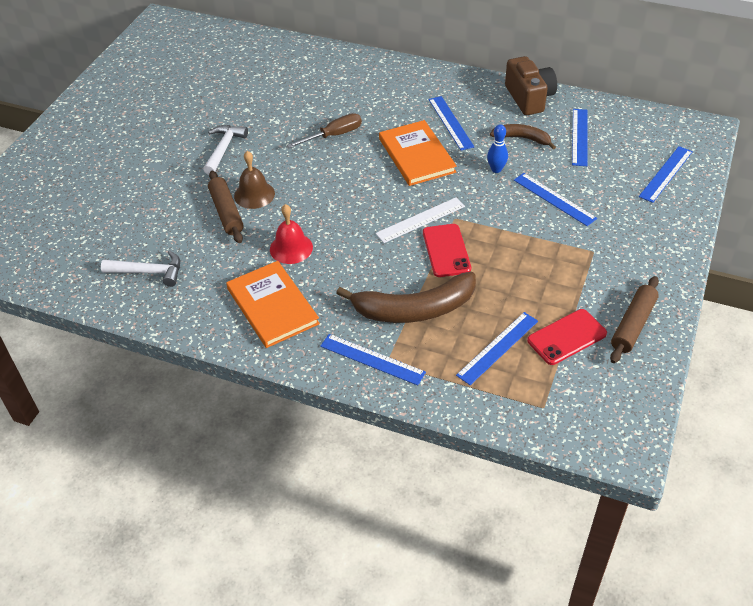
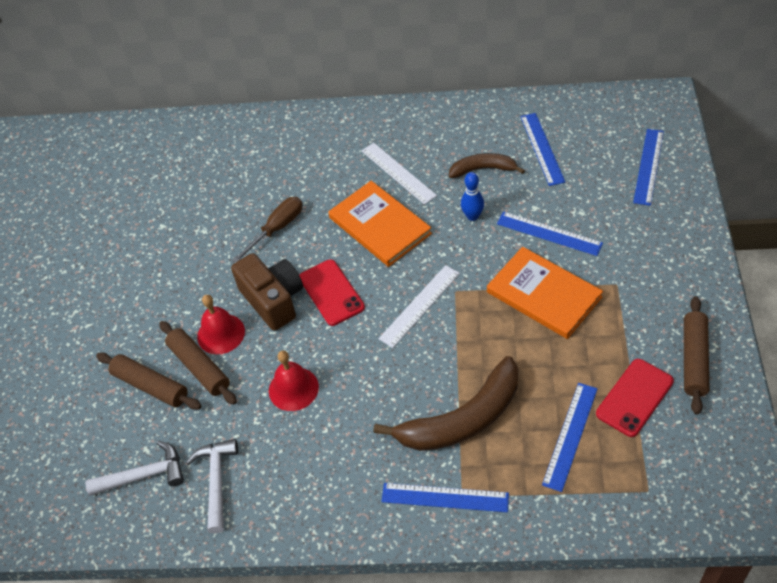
camera: 15 degrees left, 5 degrees up
(184, 214) = (151, 386): none -> brown rolling pin
(224, 149) = (159, 286): white hammer -> white hammer (216, 481)
(254, 194) = (221, 334): brown bell -> red bell
(272, 306) = (306, 470): orange book -> orange book (544, 294)
(446, 250) = (464, 335): red phone -> red phone (331, 293)
(450, 123) = (398, 173): blue ruler -> white ruler
(529, 98) = (468, 116): brown camera -> brown camera (273, 300)

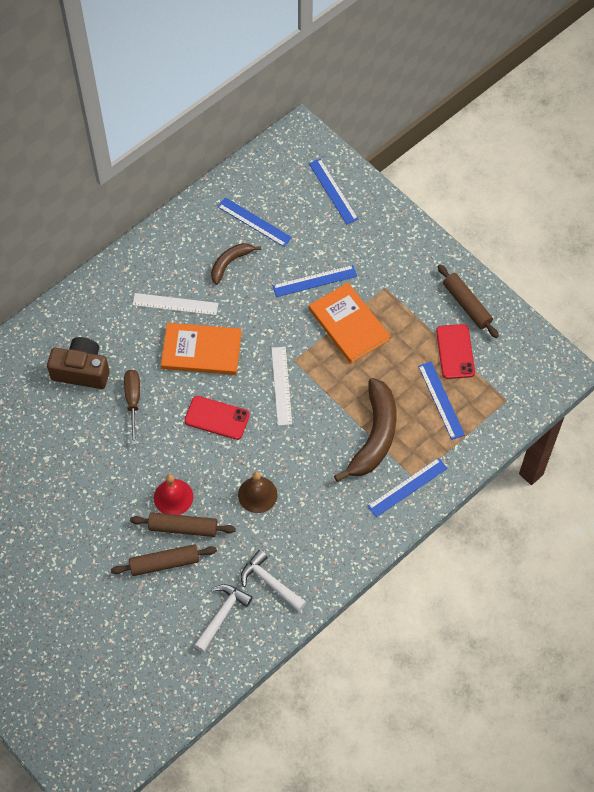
camera: 50 degrees left, 10 degrees up
(273, 300) = (184, 450): brown camera -> brown camera (82, 371)
(293, 388) = (257, 494): red bell -> brown bell
(472, 216) = (255, 302): blue bowling pin -> none
(544, 294) = (349, 324): orange book -> orange book turned 60 degrees clockwise

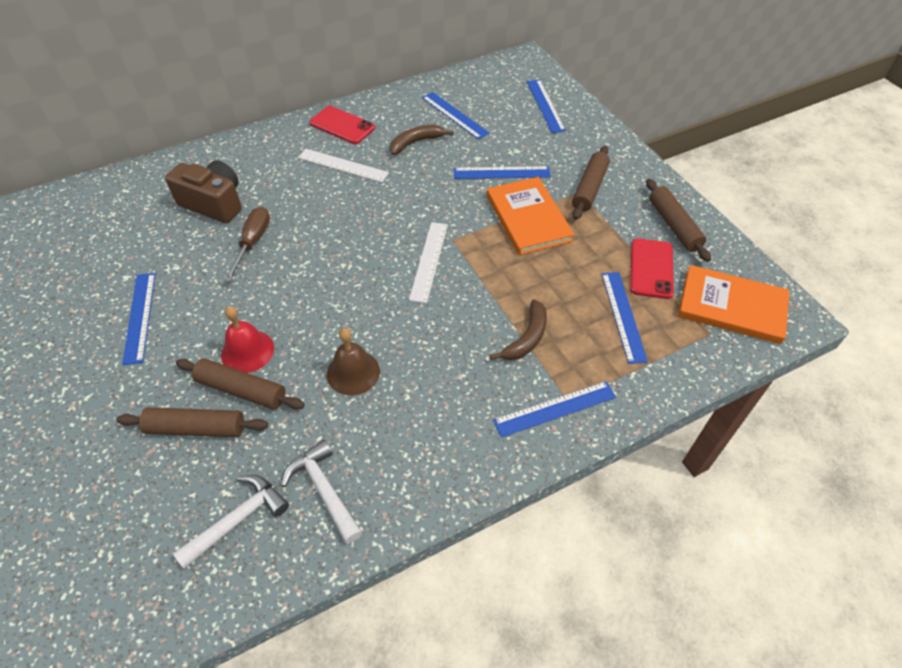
camera: 15 degrees right, 10 degrees down
(77, 489) = (140, 317): none -> blue ruler
(201, 350) = (352, 210): orange book -> orange book (731, 306)
(217, 418) = (339, 278): red phone -> red phone (342, 125)
(374, 436) = (526, 338): brown banana -> brown banana, size x0.56
(392, 281) = (589, 188): none -> brown rolling pin

